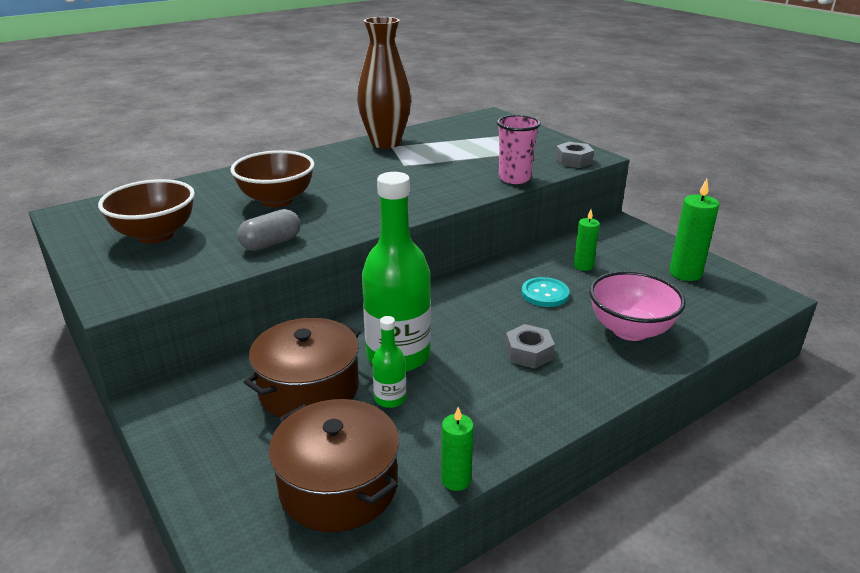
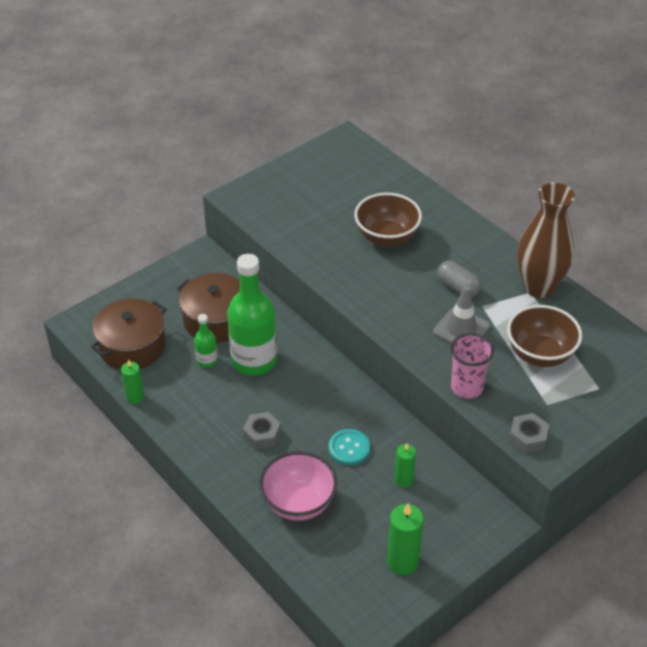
camera: 85 degrees right, 15 degrees up
(155, 235) = (318, 190): brown bowl -> brown bowl (540, 354)
(271, 243) = (312, 249): grey capsule -> grey capsule (458, 287)
(434, 175) = (461, 329): none -> grey traffic cone

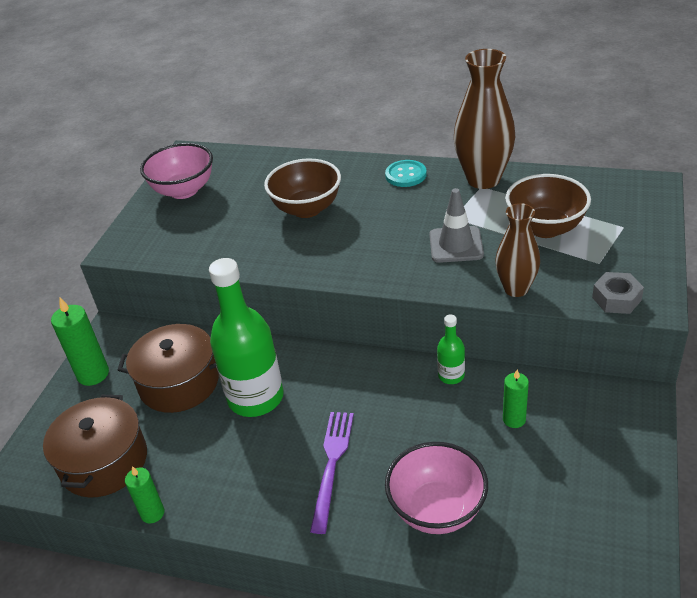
camera: 30 degrees left, 5 degrees down
(207, 361) = (204, 427): green bottle -> green bottle (451, 376)
(262, 434) = (332, 464): grey nut -> purple fork
(316, 172) = (184, 190): none -> pink bowl
(349, 448) = (433, 423): turquoise button -> turquoise button (406, 175)
(402, 562) = (597, 499): green candle -> green candle (93, 374)
(458, 287) = (415, 214): grey capsule -> none
(467, 387) = (516, 289): pink cup -> brown vase

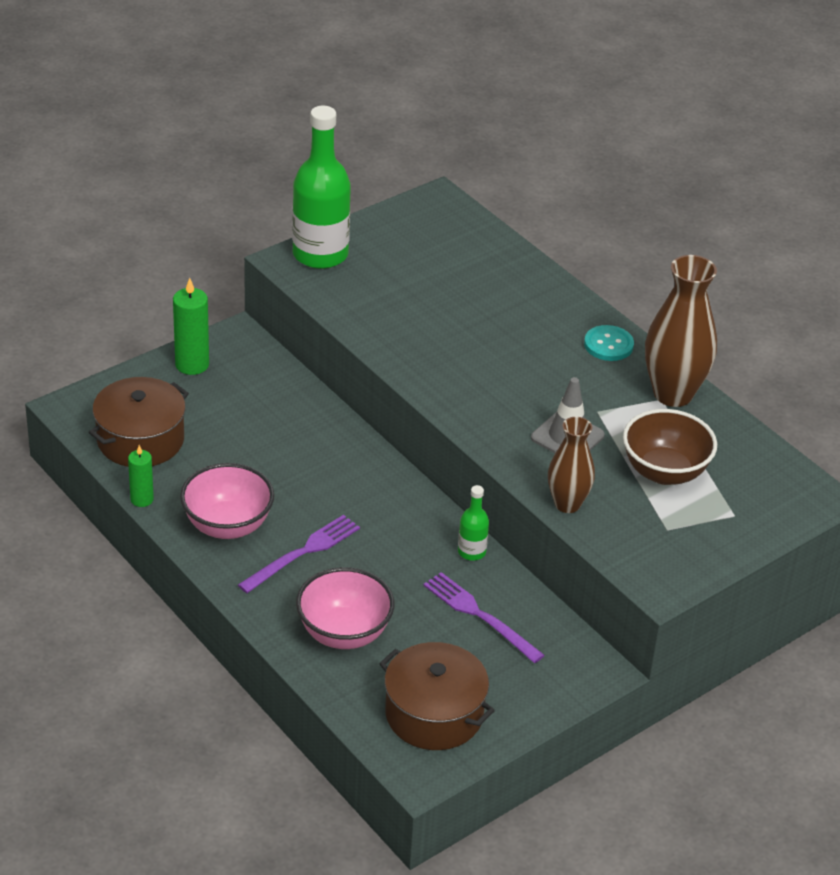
camera: 30 degrees right, 0 degrees up
(179, 383) = (251, 415): brown pot -> brown pot (434, 714)
(184, 190) = (396, 237): pink bowl -> pink bowl (227, 525)
(256, 398) = (298, 466): green bottle -> green bottle (320, 254)
(307, 209) = (481, 322): brown bowl -> none
(514, 419) = (480, 615): green candle -> purple fork
(616, 299) = (637, 565): grey nut -> none

